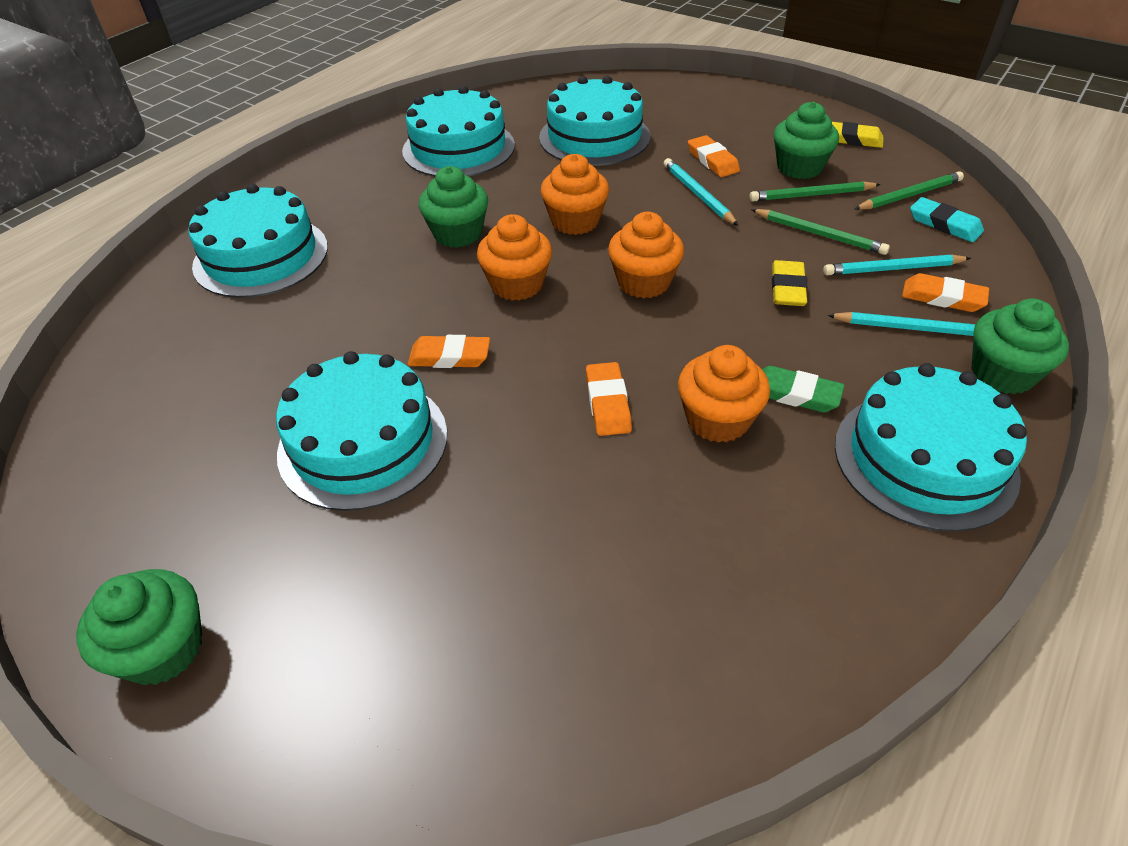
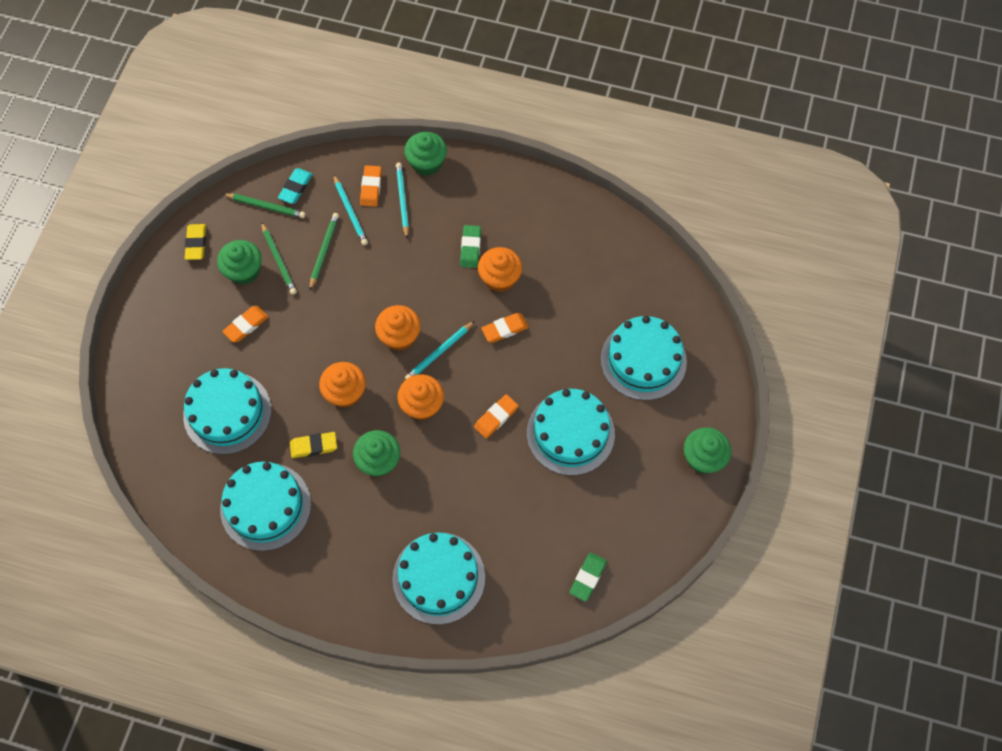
camera: 110 degrees left, 20 degrees up
(119, 401) = (587, 577): none -> green eraser
(449, 357) = (496, 417): orange eraser -> orange eraser turned 60 degrees clockwise
(698, 195) = (294, 326): turquoise pencil -> turquoise pencil (439, 352)
(787, 288) = (383, 261): yellow eraser -> yellow eraser (314, 446)
(909, 195) = (266, 206): green pencil -> green pencil turned 150 degrees clockwise
(924, 459) = (496, 193): turquoise cake -> turquoise cake (643, 360)

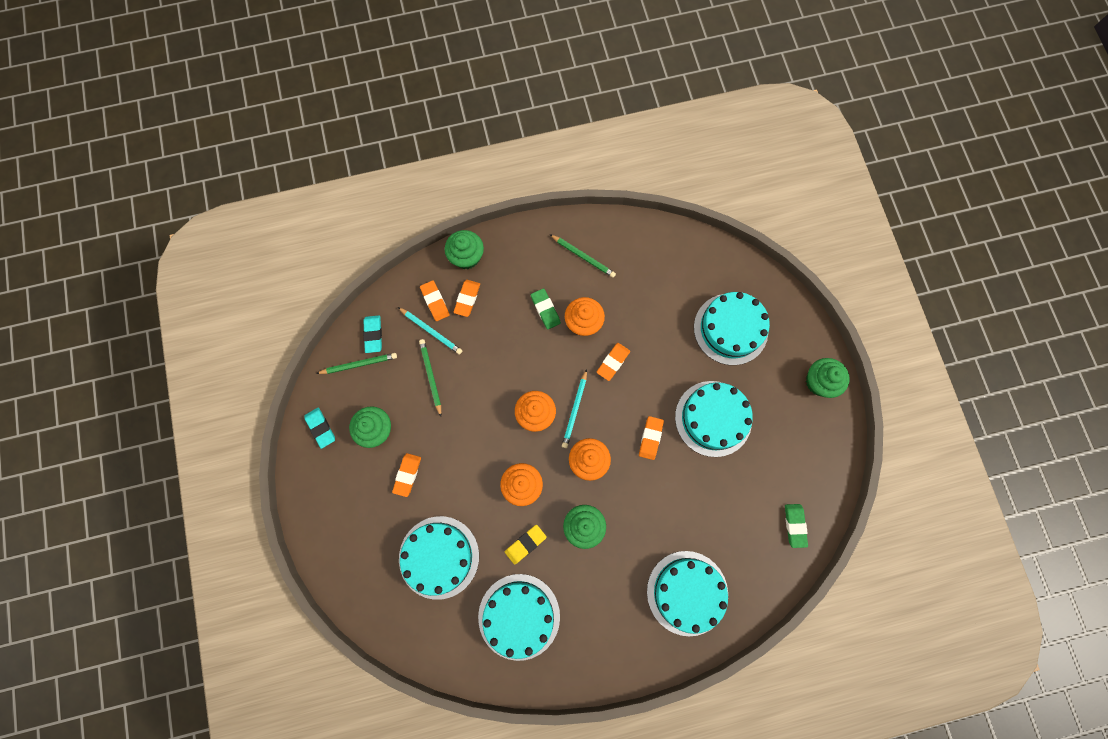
camera: 30 degrees left, 10 degrees up
(196, 243) = (320, 428): yellow eraser -> turquoise eraser
(278, 260) = (398, 404): green pencil -> green pencil (583, 257)
(402, 200) = (467, 299): turquoise pencil -> orange eraser

